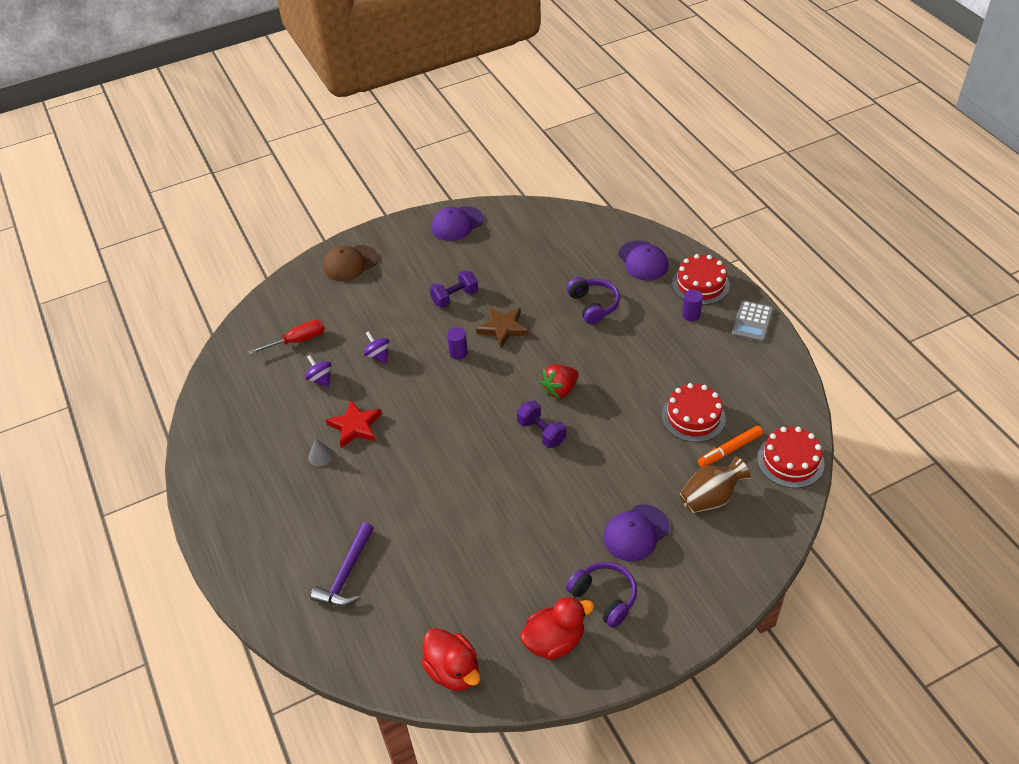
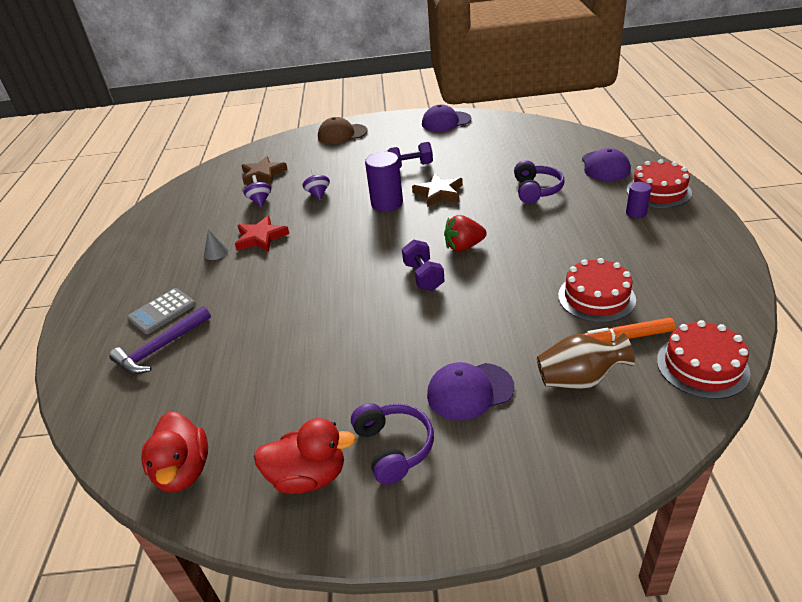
camera: 25 degrees right, 10 degrees down
(297, 341) = (263, 174): red screwdriver -> brown star
(458, 353) = (387, 203): purple cylinder -> purple cylinder, size x1.78
(752, 322) = (705, 229): grey calculator -> grey calculator (162, 311)

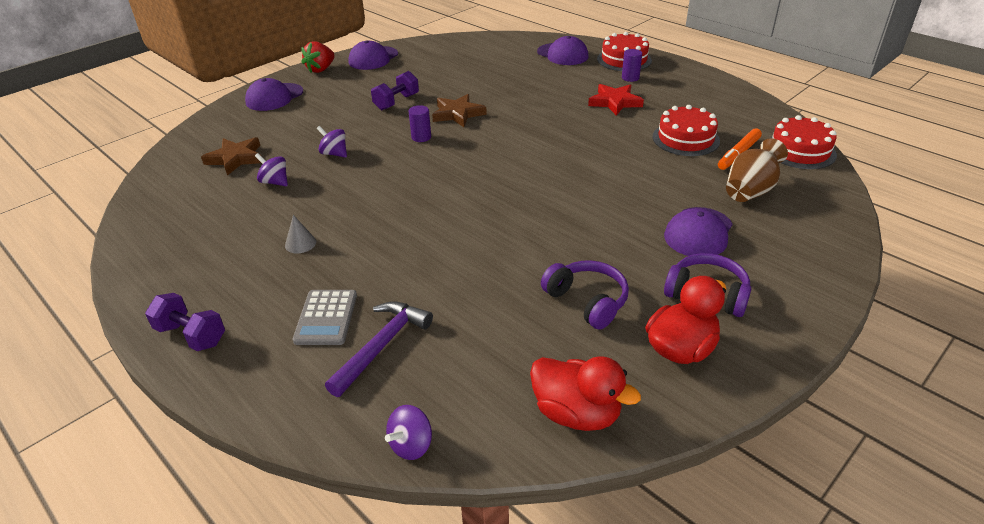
camera: 45 degrees left, 0 degrees up
(89, 422) = (411, 445): none -> purple spinning top
(160, 348) = (382, 346): purple hammer -> purple hammer turned 150 degrees counterclockwise
(261, 238) = (333, 211): red star -> red star (615, 102)
(342, 134) = (274, 97): brown cap -> purple cap
(387, 203) = (421, 137): purple cylinder -> purple cylinder, size x0.56
(423, 276) = (544, 177): purple dumbbell -> purple dumbbell (191, 335)
(464, 247) = (542, 144): red strawberry -> red strawberry (321, 69)
(536, 190) = (536, 86): purple headphones -> purple headphones (587, 301)

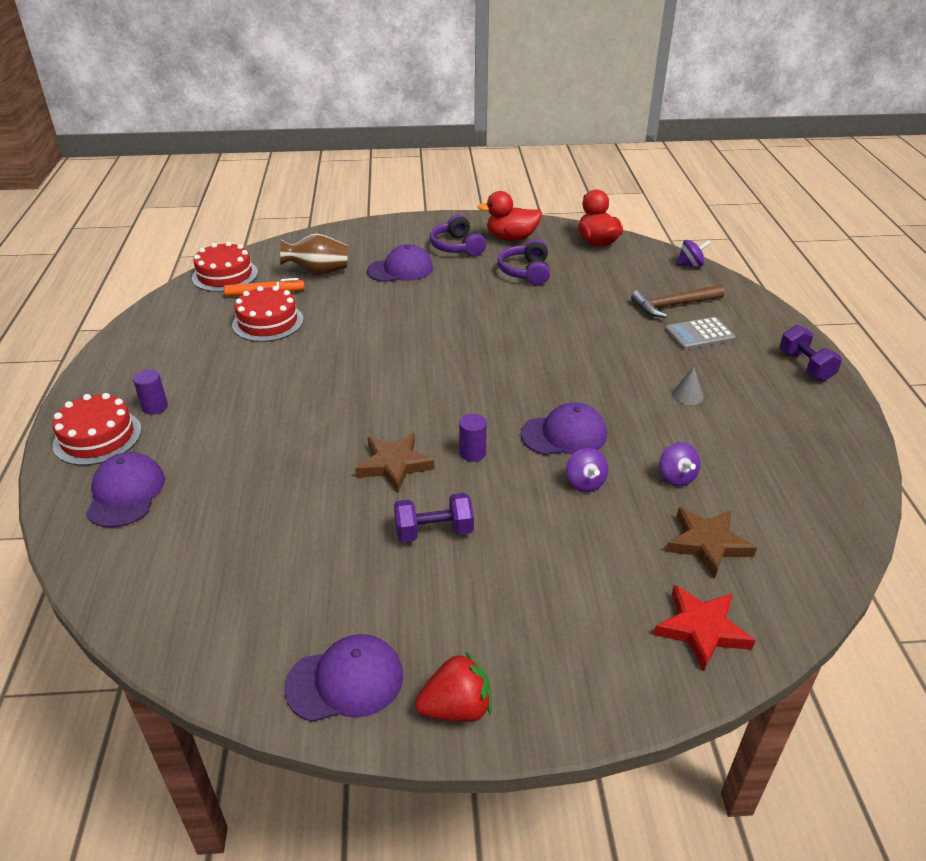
camera: 140 degrees left, 0 degrees up
(274, 97) = (587, 664): purple cap -> purple cap (564, 434)
(326, 318) = (699, 334): grey calculator -> grey calculator turned 150 degrees counterclockwise
(382, 346) = (673, 305): purple hammer -> brown hammer
(615, 102) = (234, 386): red star -> red star (701, 629)

